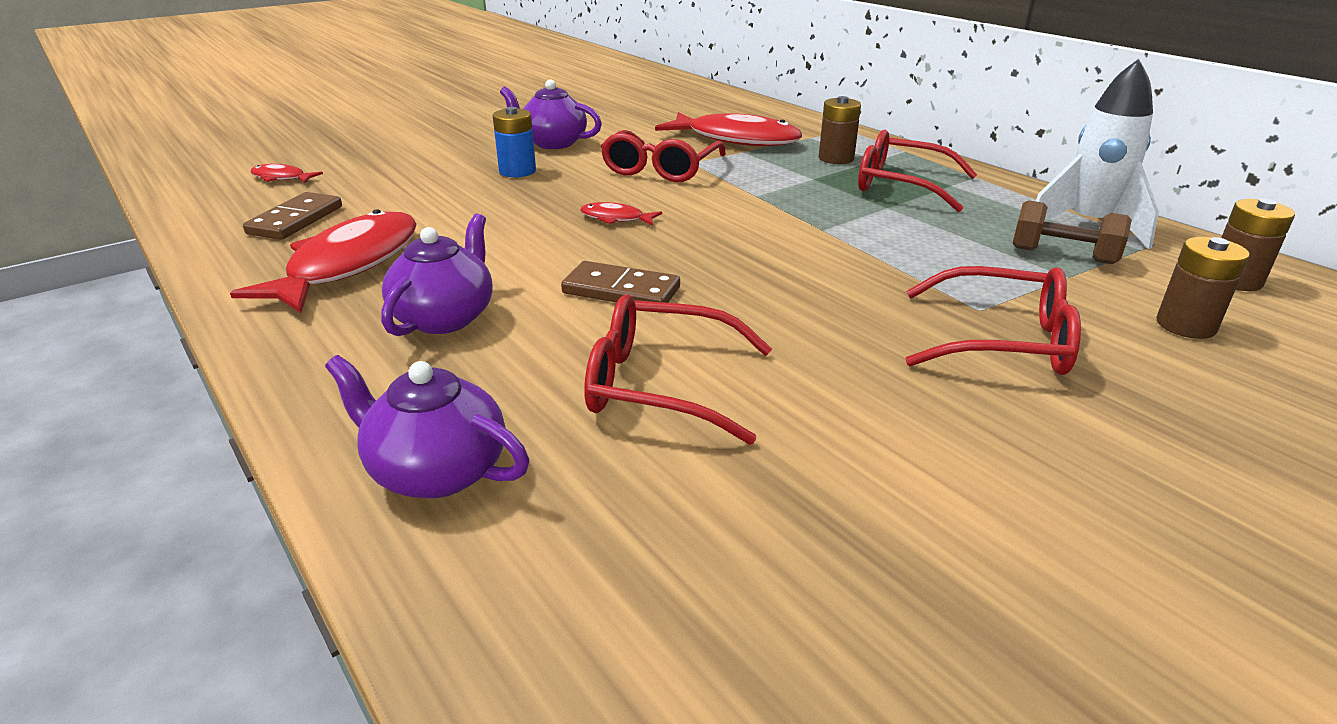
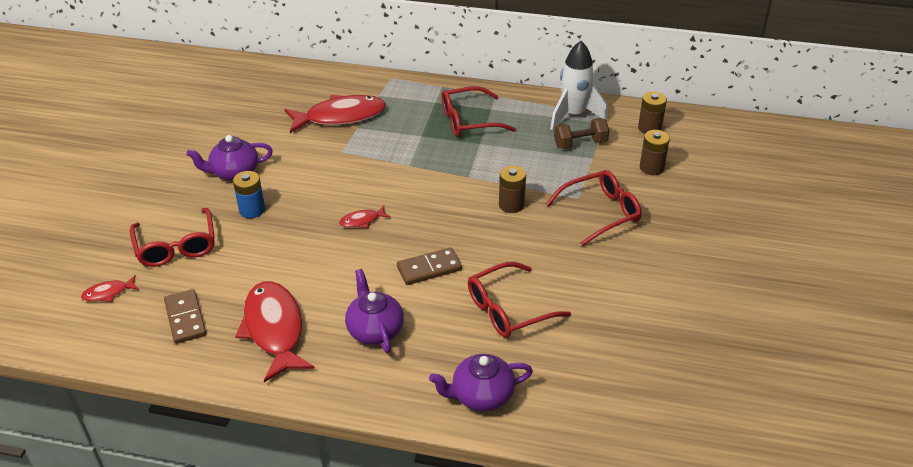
camera: 40 degrees left, 10 degrees up
(661, 168) = (332, 166): red glasses -> red glasses (176, 246)
(836, 158) = (414, 111): brown battery -> brown battery (511, 205)

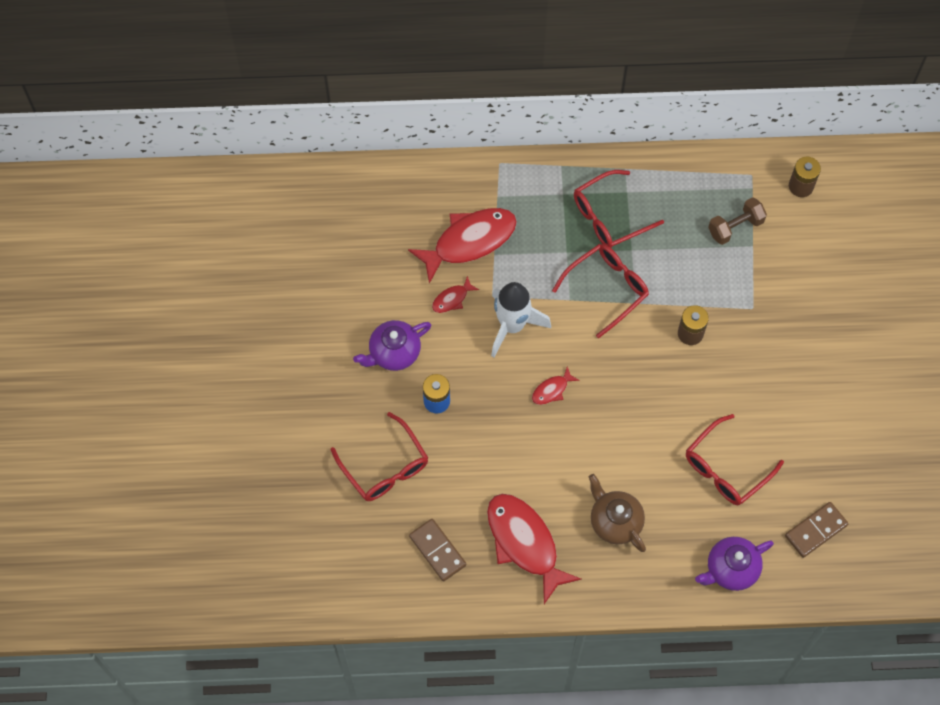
camera: 15 degrees left, 25 degrees up
(108, 293) = (350, 539): red fish -> red fish (452, 299)
(375, 330) = (615, 521): purple teapot -> brown teapot
(429, 268) = (638, 436): brown domino -> brown domino (816, 530)
(573, 115) = (717, 183): white rocket -> white rocket (512, 326)
(600, 213) = (779, 324): red glasses -> red glasses (606, 289)
(651, 168) = (815, 247): brown battery -> none

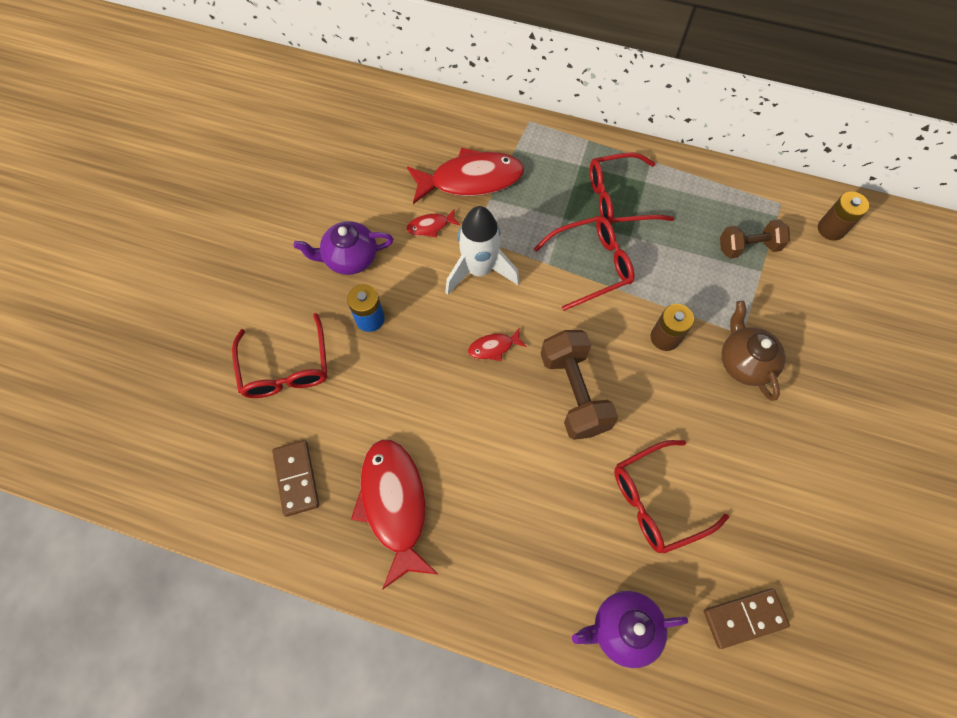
camera: 20 degrees right, 0 degrees up
(615, 521) = (506, 517): brown teapot -> brown teapot (744, 362)
(632, 405) = (574, 392): none -> brown dumbbell

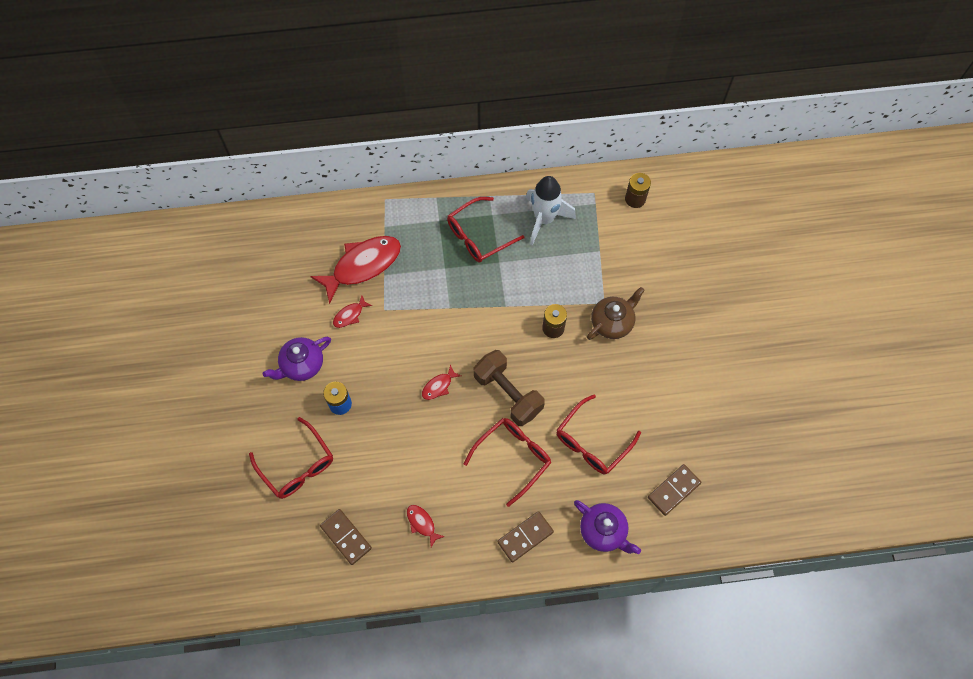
camera: 25 degrees left, 0 degrees up
(394, 504) = (422, 523): red fish -> red fish, size x0.45
(479, 270) = (402, 334): white rocket -> white rocket (544, 219)
(515, 585) = (525, 537): none -> brown domino
(590, 265) = (480, 296): red glasses -> red glasses (512, 458)
(623, 628) = (603, 531): purple teapot -> purple teapot turned 105 degrees counterclockwise
(744, 362) = (612, 322): brown teapot -> brown teapot turned 90 degrees clockwise
(748, 247) = (584, 236): brown dumbbell -> none

